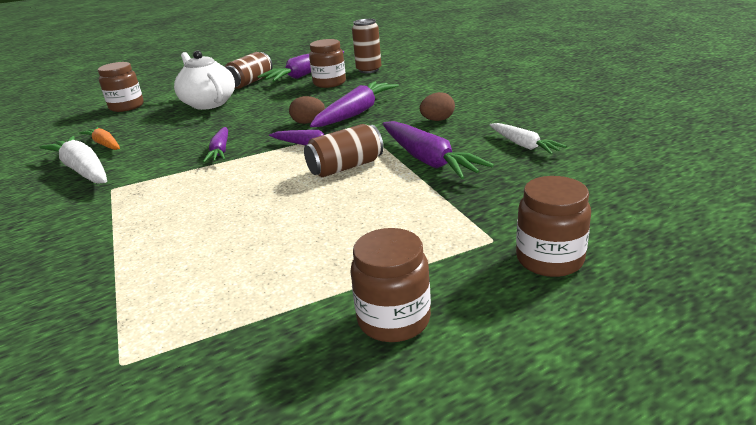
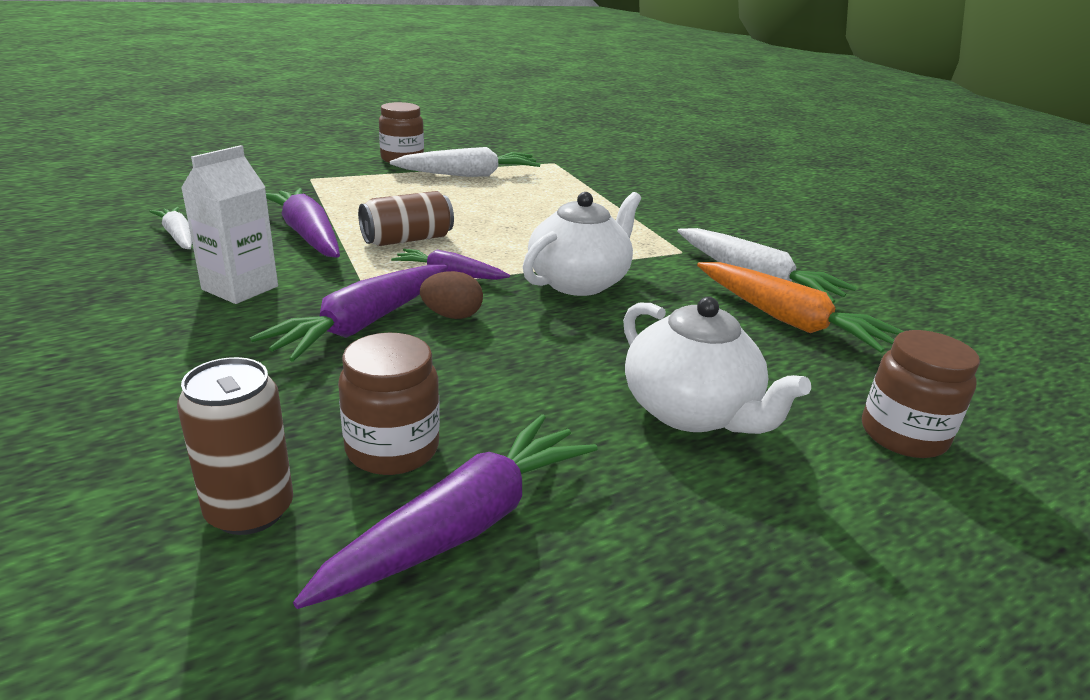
camera: 175 degrees right, 0 degrees up
(105, 144) = (787, 320): orange carrot -> orange carrot, size x1.68
(220, 151) = (579, 282): purple carrot -> white teapot
(250, 82) = (635, 507): brown can -> none
(284, 286) = (468, 175): none -> white carrot
(437, 120) = (240, 288): brown egg -> white carton
(549, 259) = (284, 167): brown jar -> none

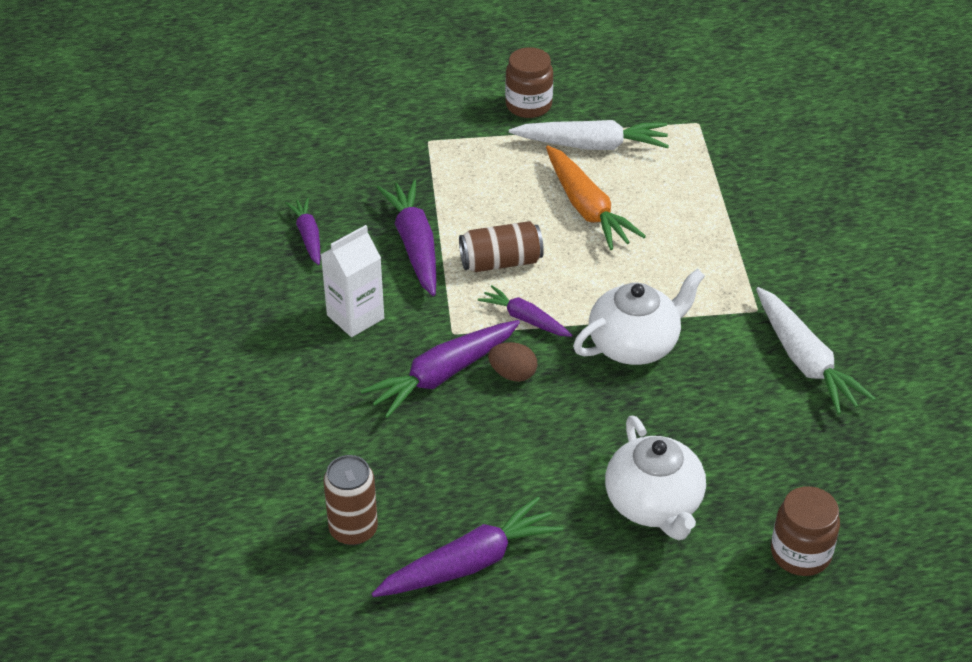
camera: 20 degrees right, 15 degrees up
(178, 236) = (308, 236): white carrot -> purple carrot
(392, 449) = (440, 500): brown jar -> none
(787, 320) = (797, 420): orange carrot -> orange carrot (587, 208)

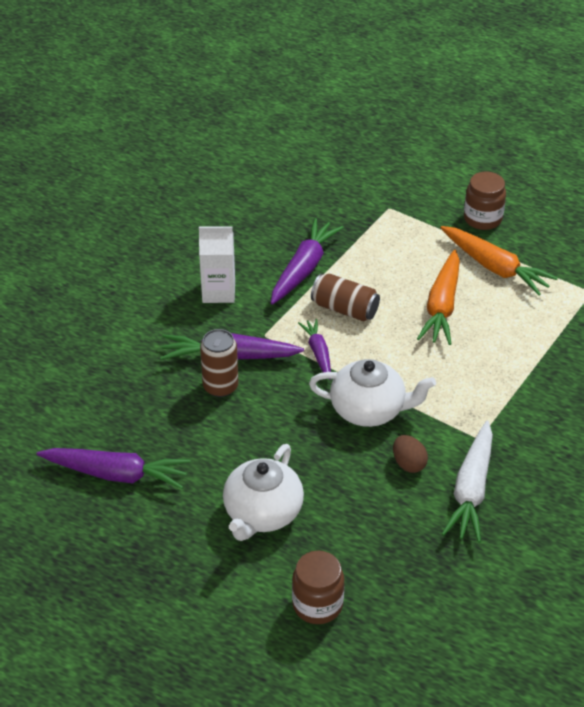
camera: 40 degrees right, 0 degrees up
(308, 236) = (247, 228): purple carrot -> none
(353, 529) = (77, 413): brown can -> brown can (220, 386)
(513, 374) = (270, 381): brown egg -> brown egg (408, 464)
(591, 145) = (494, 267): white carrot -> orange carrot

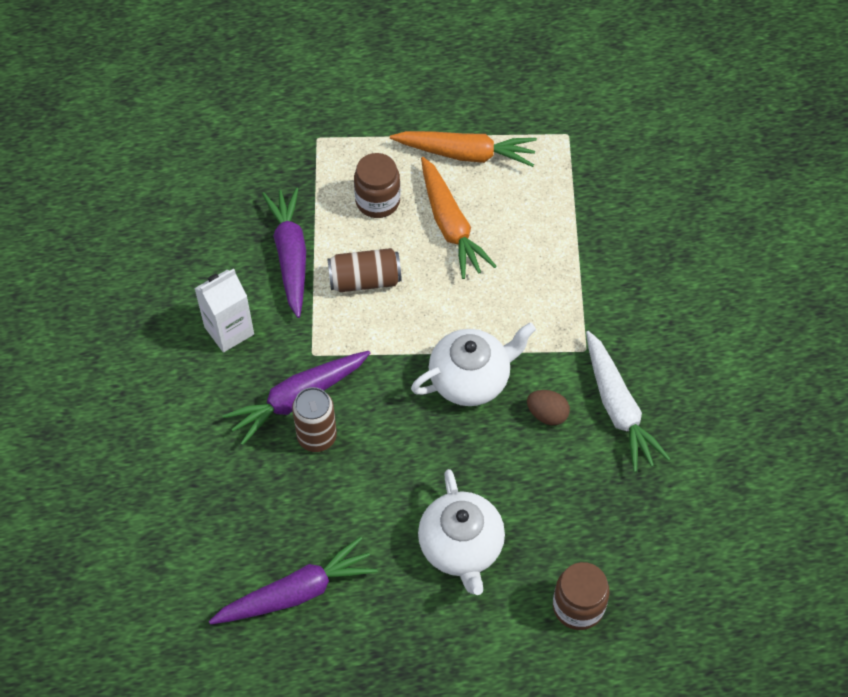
camera: 35 degrees left, 15 degrees up
(318, 353) = (378, 344): purple carrot -> none
(482, 219) = (414, 103): brown jar -> brown jar (377, 201)

